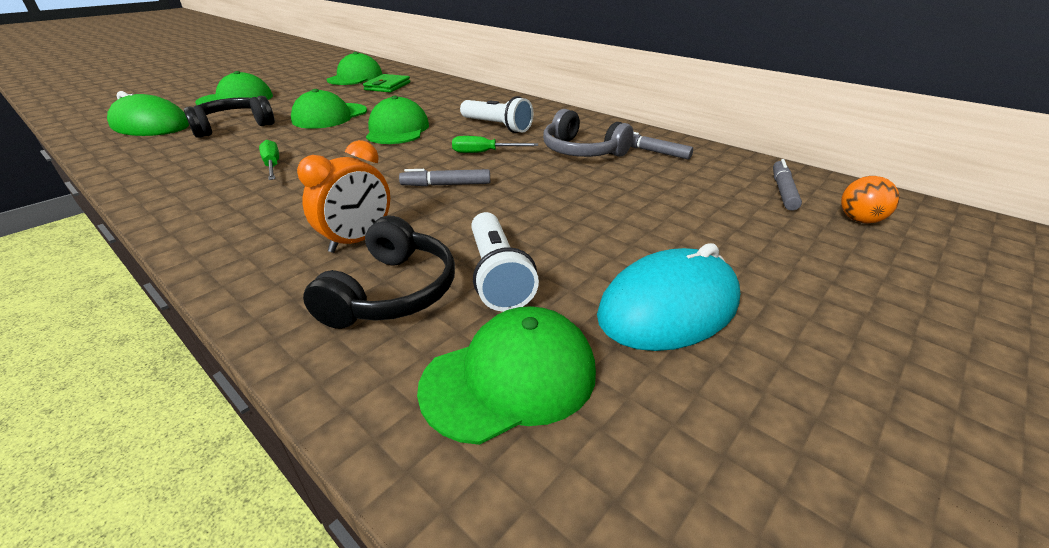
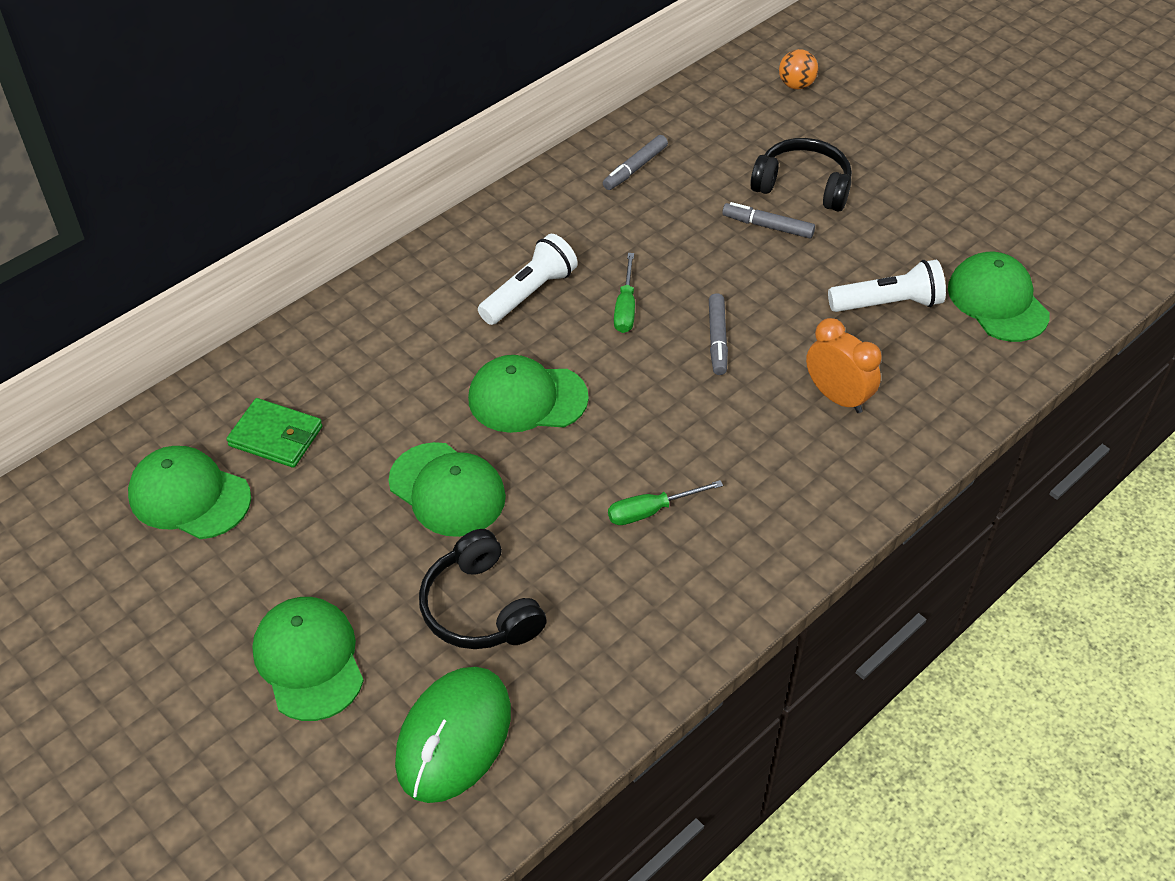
camera: 85 degrees left, 15 degrees up
(392, 292) = (915, 364): black headphones -> black headphones (803, 186)
(581, 151) = (629, 224): grey headphones -> none
(668, 307) = (921, 218): turquoise mouse -> none
(783, 191) = (740, 107): grey marker -> grey marker (767, 226)

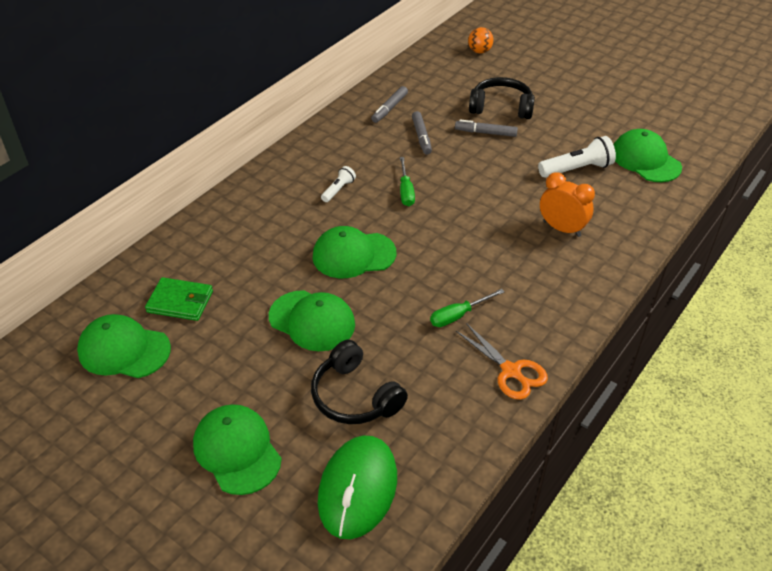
camera: 10 degrees left, 5 degrees down
(529, 293) = (338, 190): white flashlight -> white flashlight, size x0.57
(702, 604) = (511, 371): none -> orange scissors
(717, 339) = (472, 203): grey marker -> grey marker (421, 137)

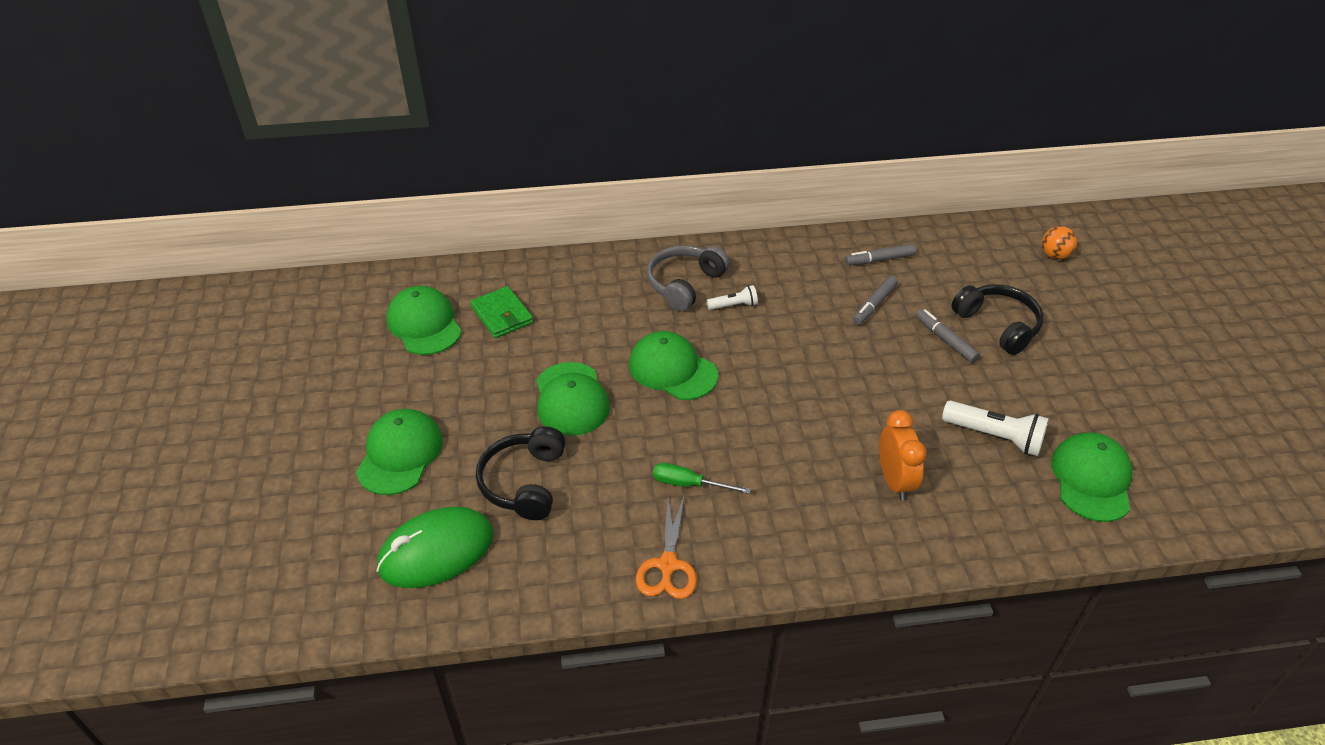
camera: 45 degrees right, 0 degrees up
(287, 197) = (684, 284): none -> grey headphones
(406, 191) = (791, 345): green screwdriver -> none

